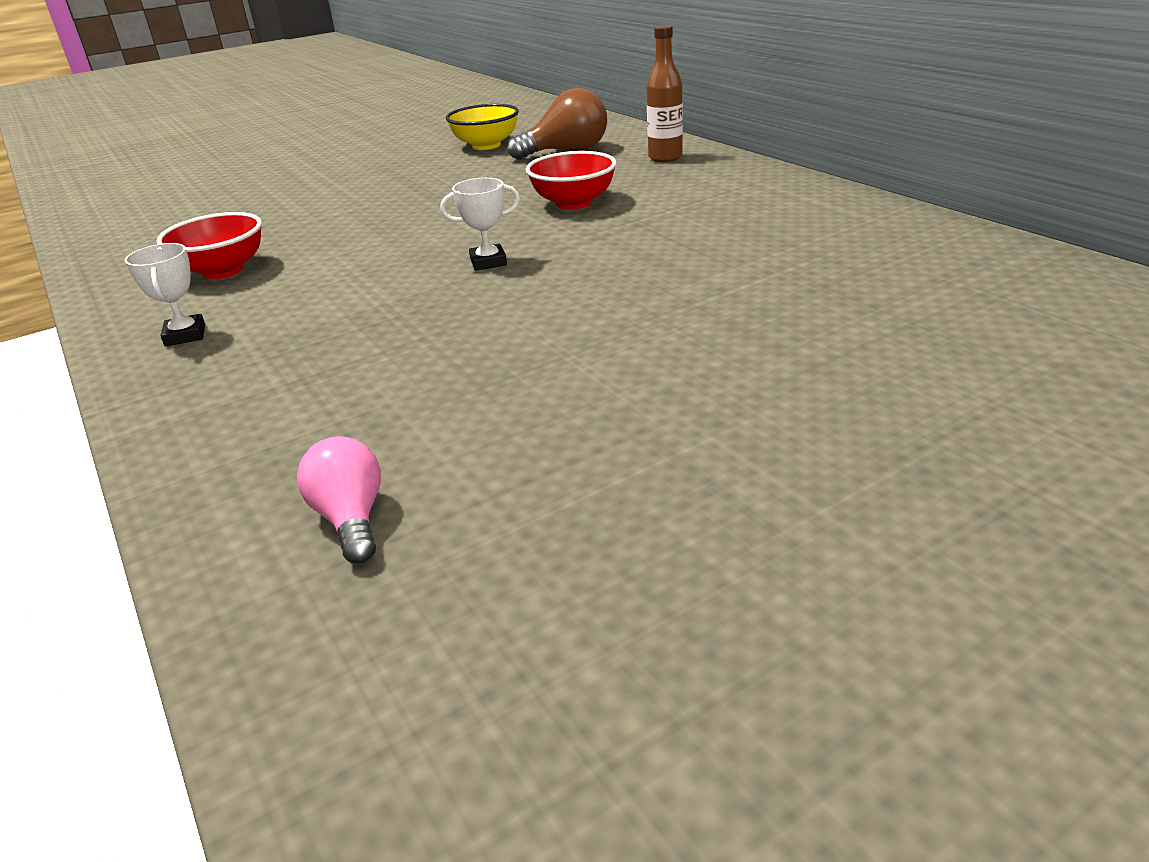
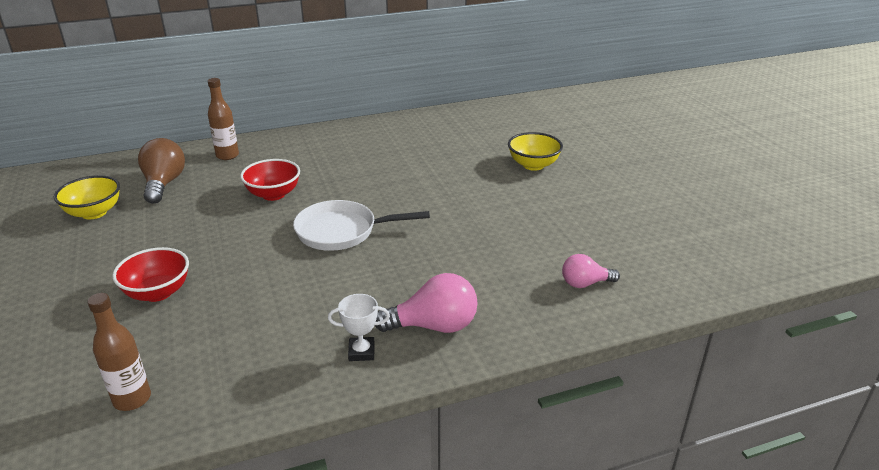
camera: 80 degrees left, 0 degrees up
(146, 244) = (132, 399): none -> brown bottle
(223, 271) = (251, 343): red bowl -> red bowl (158, 292)
(232, 375) = (434, 326): none -> pink light bulb
(488, 262) = (342, 231): white trophy -> white pan
(869, 386) = (533, 165): none -> yellow bowl

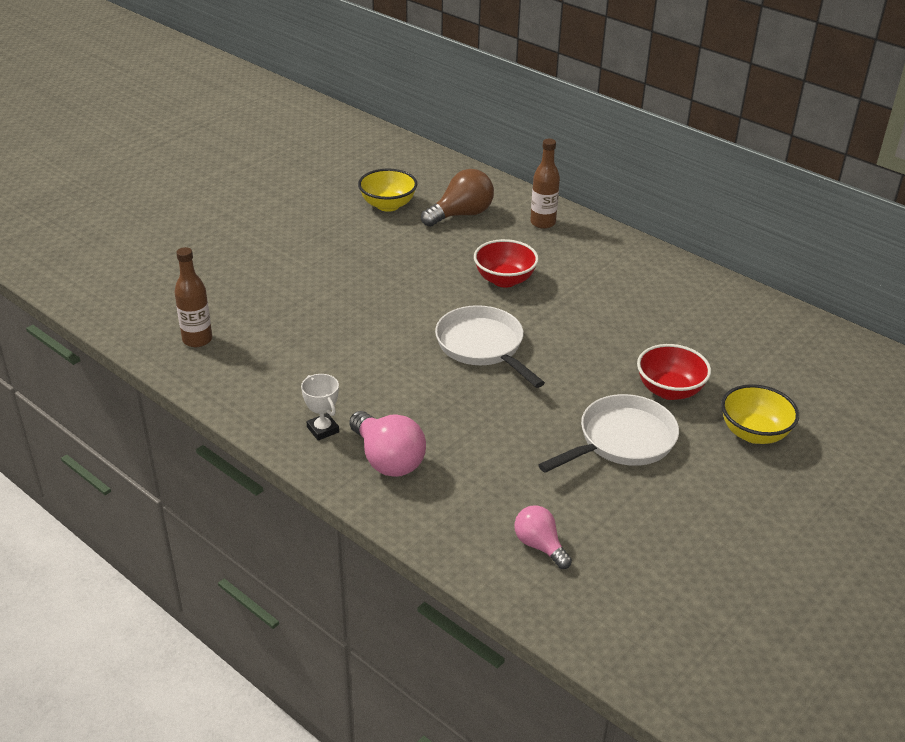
camera: 60 degrees right, 5 degrees up
(158, 292) = (315, 290): red bowl -> red bowl (669, 390)
(502, 212) = (622, 440): none -> white pan

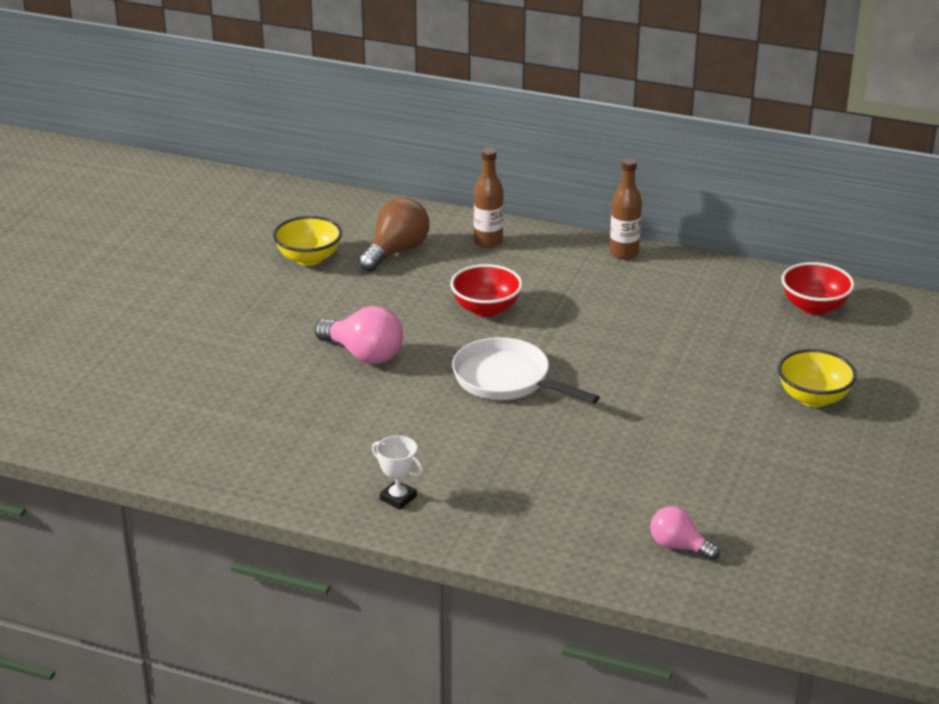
camera: 20 degrees left, 5 degrees down
(197, 340) = (198, 444): brown bottle -> brown bottle (624, 253)
(387, 460) = (483, 509): pink light bulb -> pink light bulb (364, 355)
(622, 440) = (697, 435): white pan -> none
(669, 390) = (714, 378): red bowl -> red bowl (814, 307)

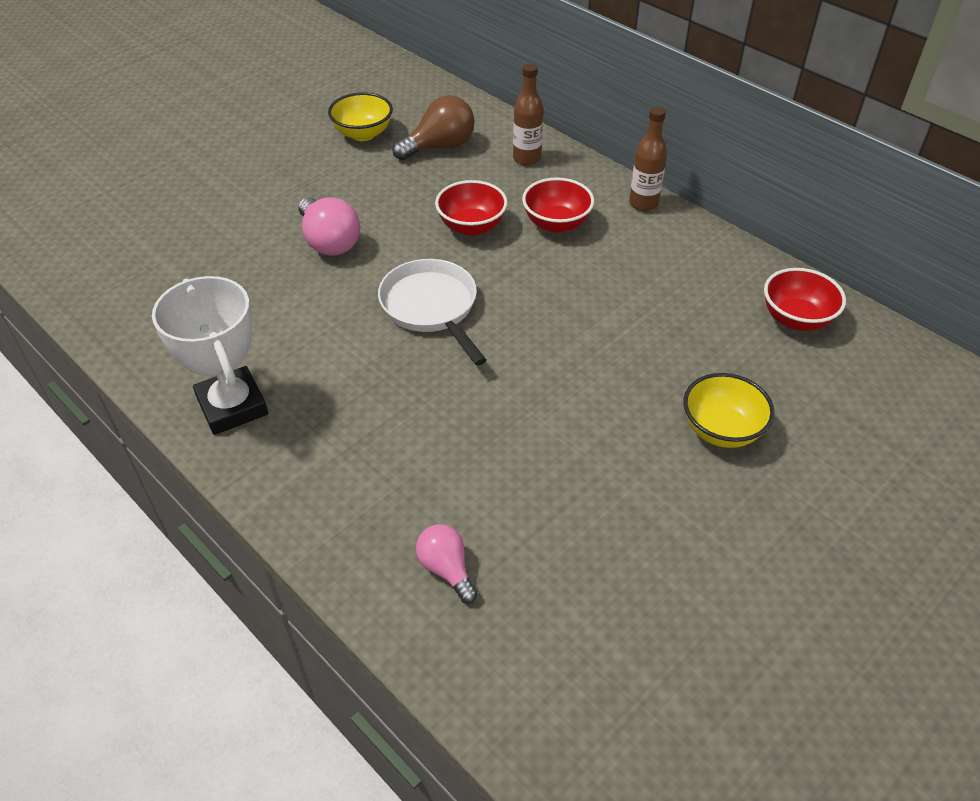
camera: 25 degrees right, 15 degrees up
(398, 498) = (232, 406): white trophy -> white trophy, size x2.08
(560, 288) = (556, 224): none -> red bowl

